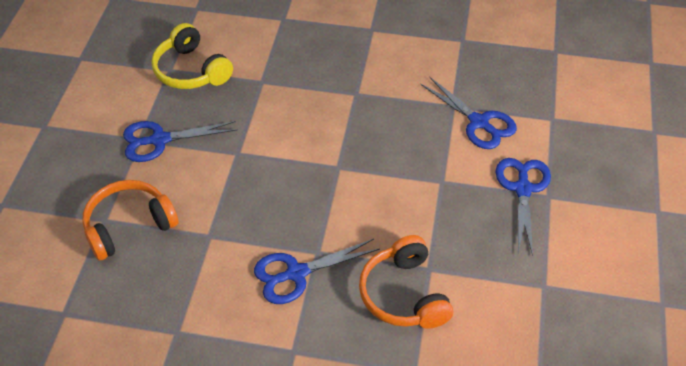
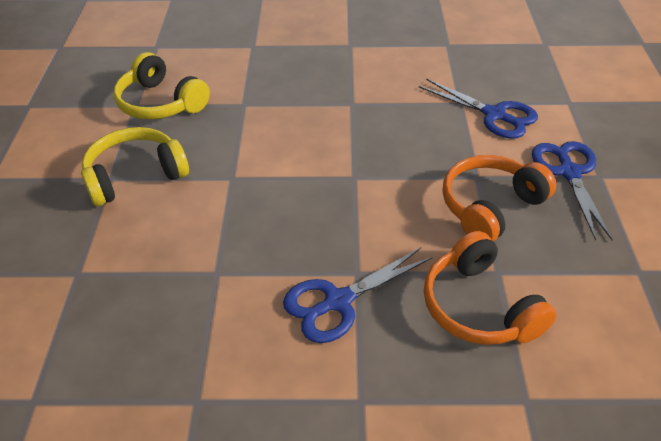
camera: 10 degrees left, 5 degrees down
(129, 226) = (111, 276): orange headphones -> orange headphones (490, 207)
(159, 140) = (135, 176): blue scissors -> yellow headphones

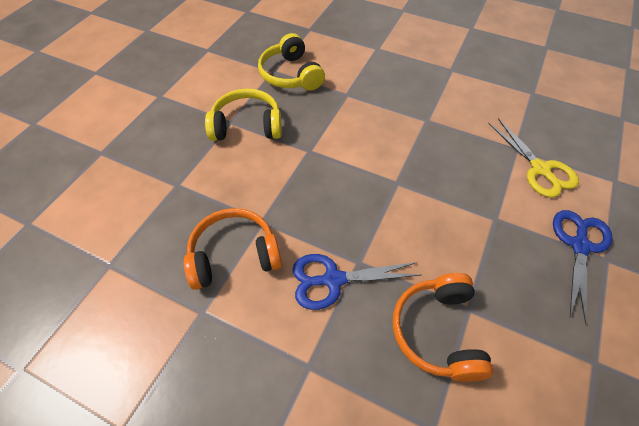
camera: 25 degrees right, 10 degrees up
(490, 207) = (493, 250): orange headphones -> orange headphones (234, 255)
(494, 115) = (540, 169): blue scissors -> yellow scissors

